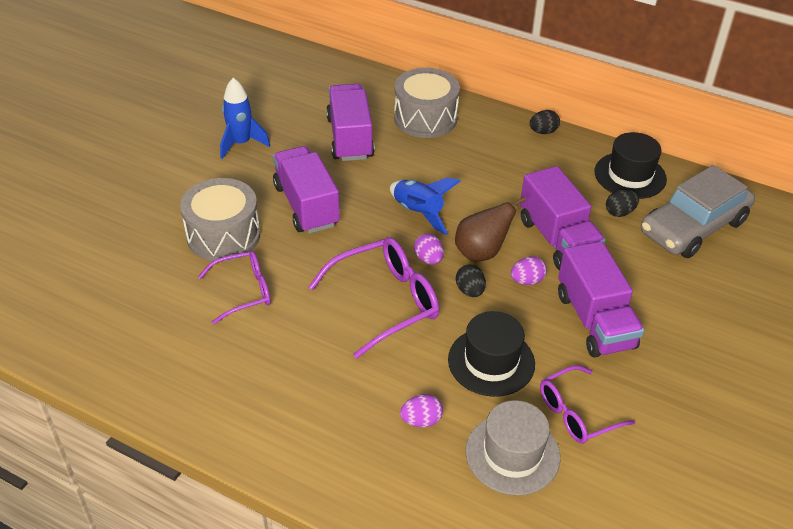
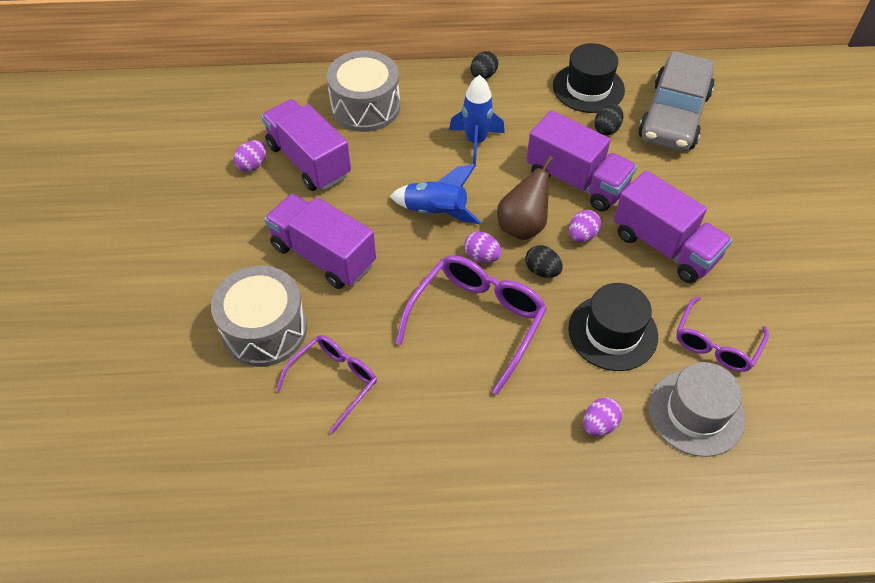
camera: 30 degrees left, 10 degrees up
(241, 143) = (201, 217): blue rocket -> blue rocket (475, 141)
(306, 125) = (252, 165): none -> purple egg

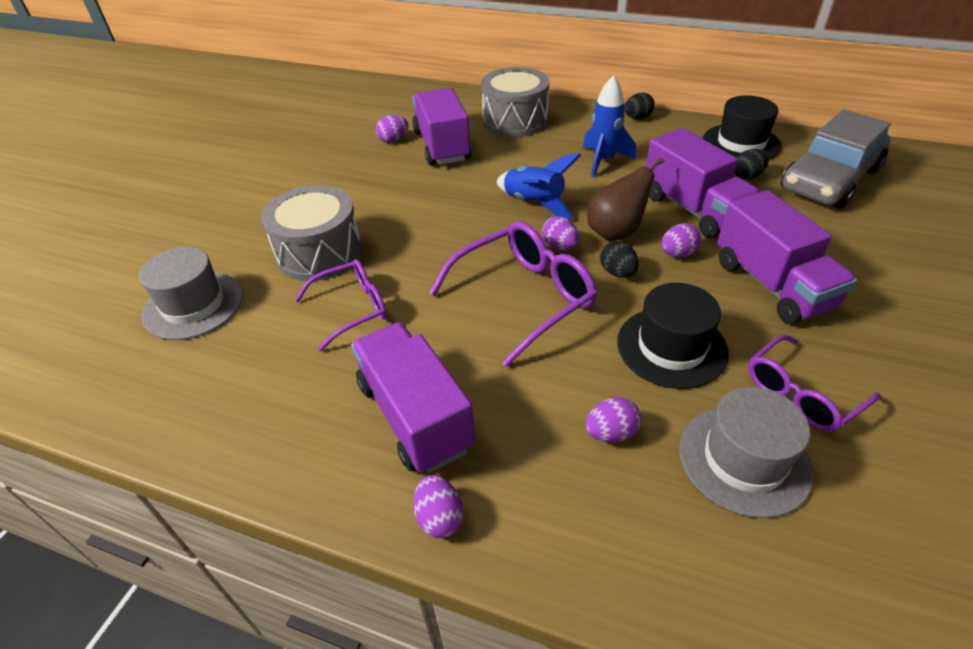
camera: 25 degrees right, 10 degrees down
(178, 427) = (193, 305): none -> grey hat
(323, 255) = (409, 212): purple truck -> purple truck (415, 416)
(511, 538) = (439, 517): none -> purple egg

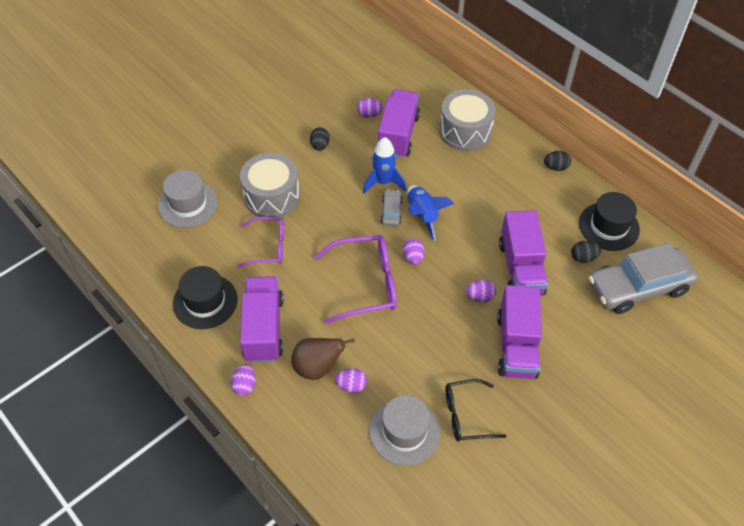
camera: 25 degrees right, 10 degrees up
(493, 213) = (391, 212): none -> grey car
(603, 161) = (496, 199): blue rocket -> blue rocket (383, 182)
(616, 232) = (455, 263): brown pear -> brown pear (317, 367)
(617, 272) = (432, 293): black egg -> black egg (320, 146)
(671, 347) = (422, 355): black hat -> black hat (205, 301)
(801, 394) = (466, 415): purple glasses -> black glasses

